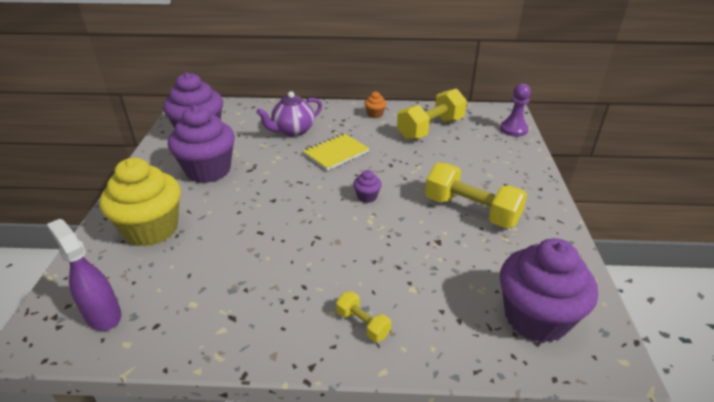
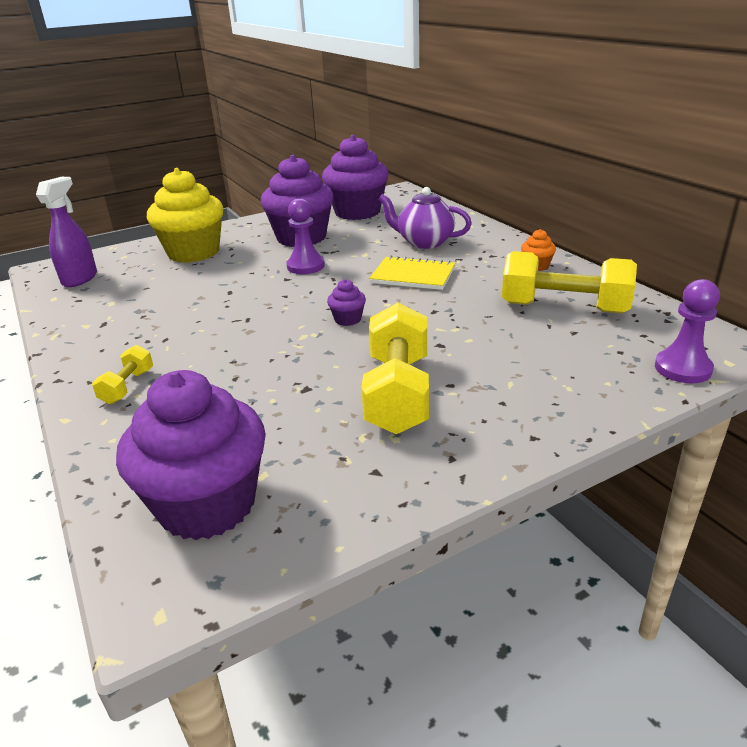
camera: 60 degrees right, 5 degrees down
(263, 185) = (305, 266): none -> purple pawn

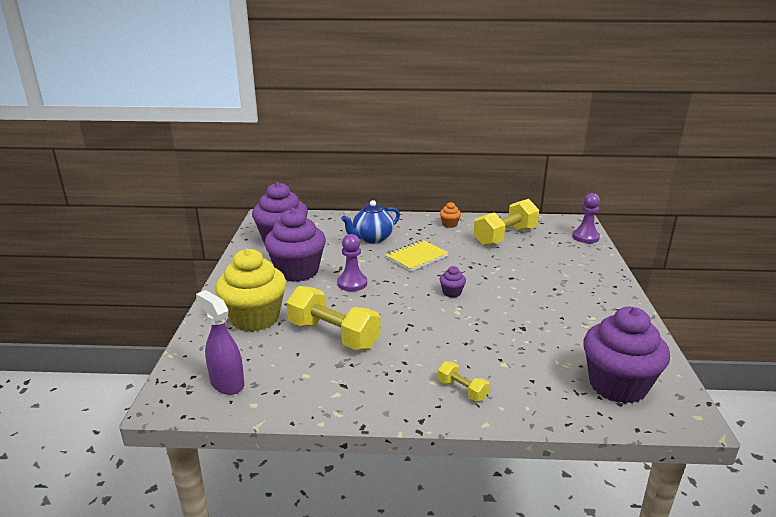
camera: 60 degrees left, 5 degrees down
(398, 393) = (551, 304): yellow dumbbell -> yellow dumbbell (333, 335)
(424, 242) = (372, 238): purple teapot -> blue teapot

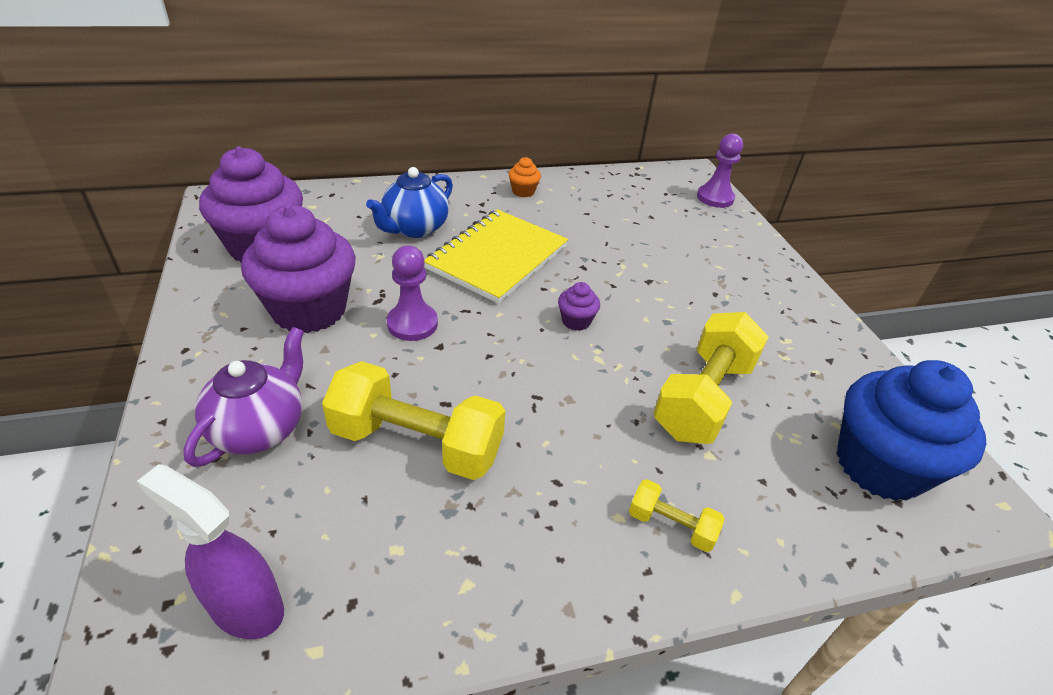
camera: 20 degrees left, 15 degrees up
(255, 318) = (259, 428): yellow cupcake -> purple teapot
(416, 257) = (497, 257): yellow notebook -> yellow notebook, size x1.51
(505, 237) = (610, 207): yellow dumbbell -> yellow dumbbell (703, 398)
(617, 385) = (879, 465): purple cupcake -> blue cupcake

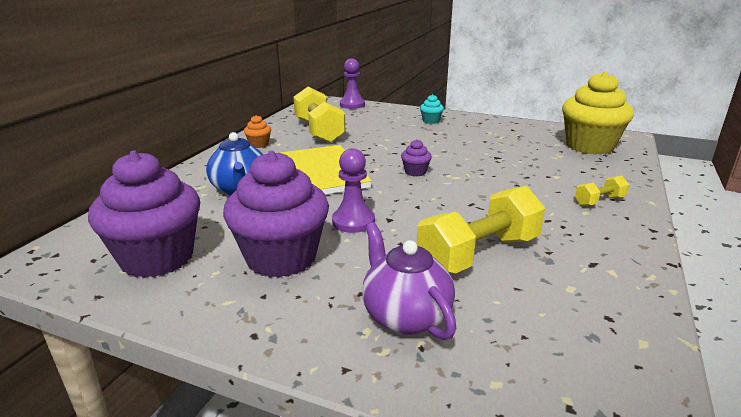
camera: 50 degrees left, 15 degrees down
(245, 607) = (592, 366): purple spray bottle -> none
(703, 398) = (514, 163): yellow dumbbell -> yellow dumbbell (319, 131)
(752, 275) = (431, 121): none -> turquoise cupcake
(879, 465) = (589, 146): blue cupcake -> yellow cupcake

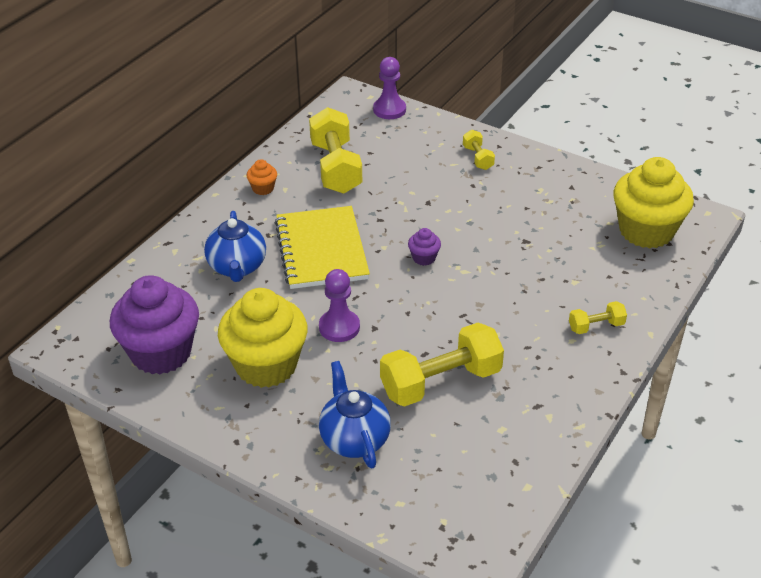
camera: 10 degrees right, 15 degrees up
(281, 258) = (266, 365): purple cupcake -> yellow cupcake
(405, 316) = (354, 439): purple teapot -> blue teapot
(431, 121) = (477, 158): turquoise cupcake -> yellow dumbbell

